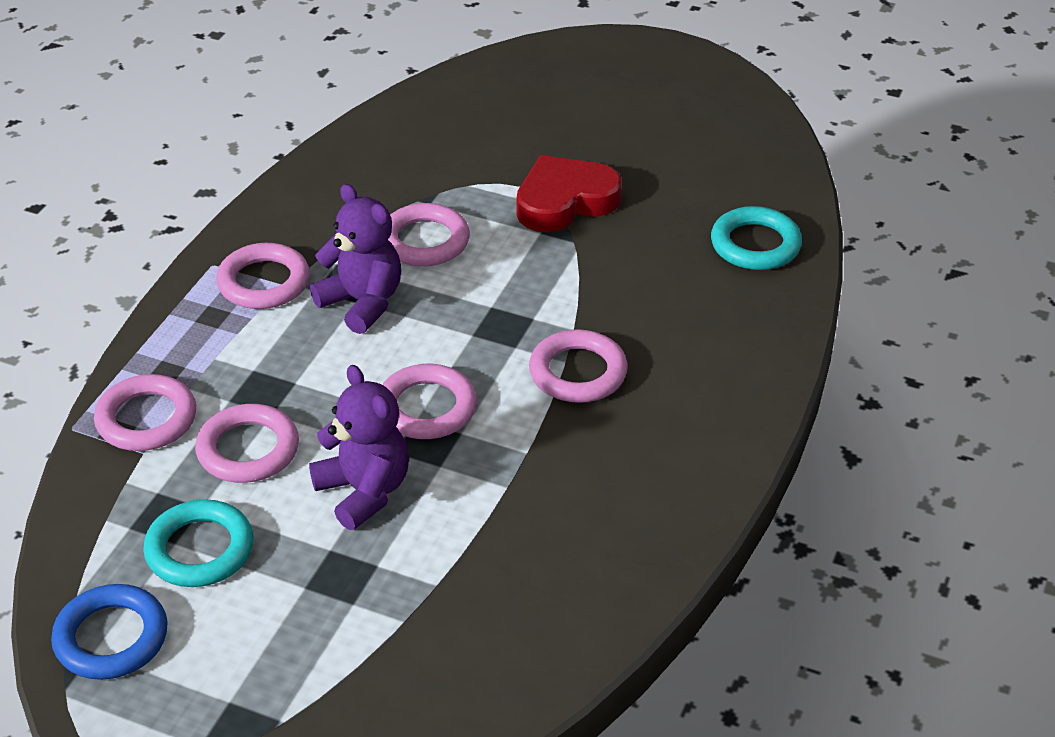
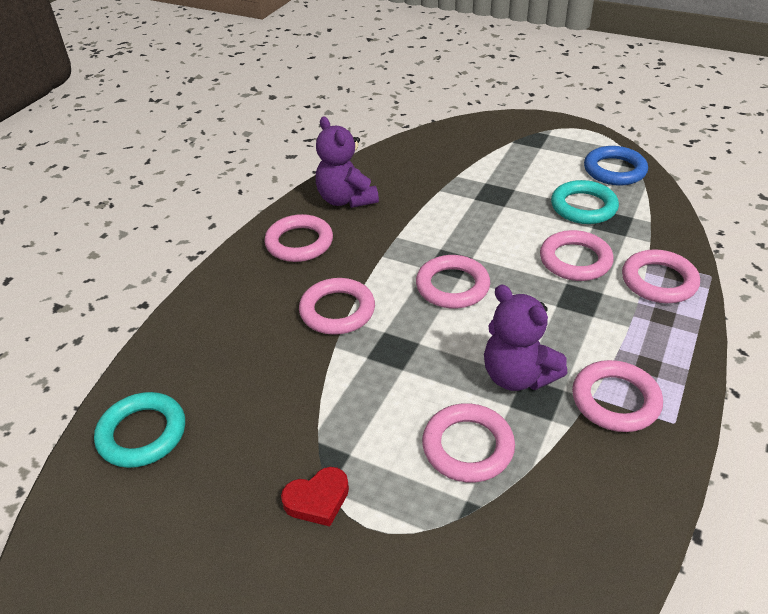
camera: 175 degrees left, 0 degrees up
(364, 491) = (489, 235): purple teddy bear -> purple teddy bear (346, 199)
(565, 201) = (317, 499): red heart -> red heart, size x0.56
(655, 475) = (299, 243): none -> pink ring

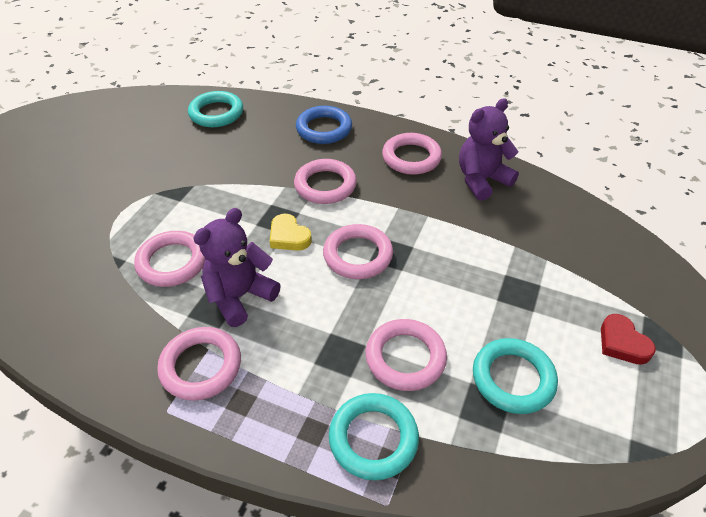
camera: 85 degrees right, 5 degrees up
(317, 499) = (147, 189): red heart -> red heart (622, 343)
(423, 339) = (289, 236): none -> yellow heart
(614, 170) = (613, 428): blue ring -> blue ring (324, 129)
(659, 281) = (373, 438): pink ring -> turquoise ring

